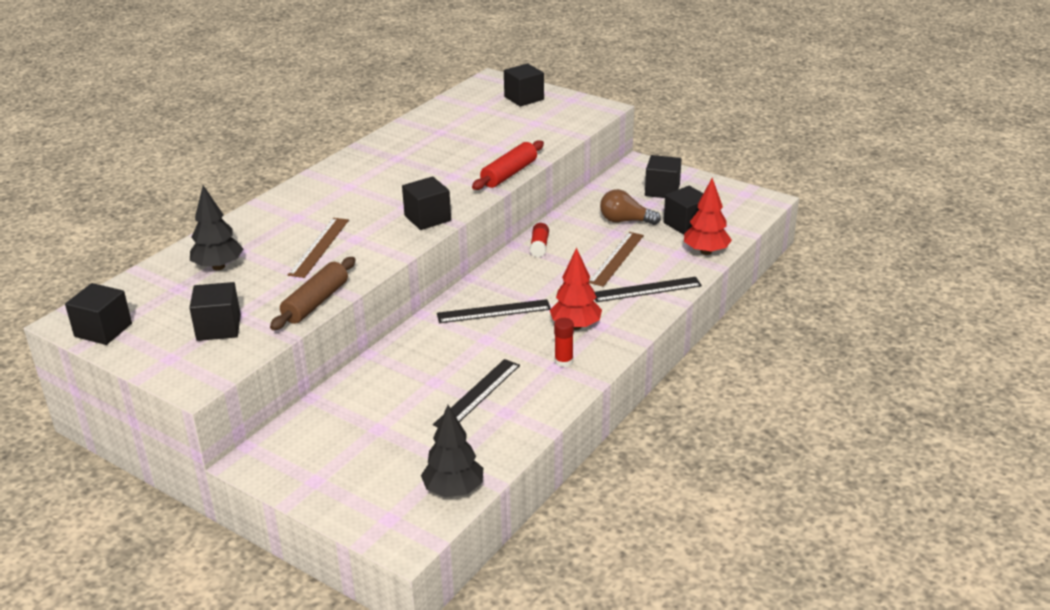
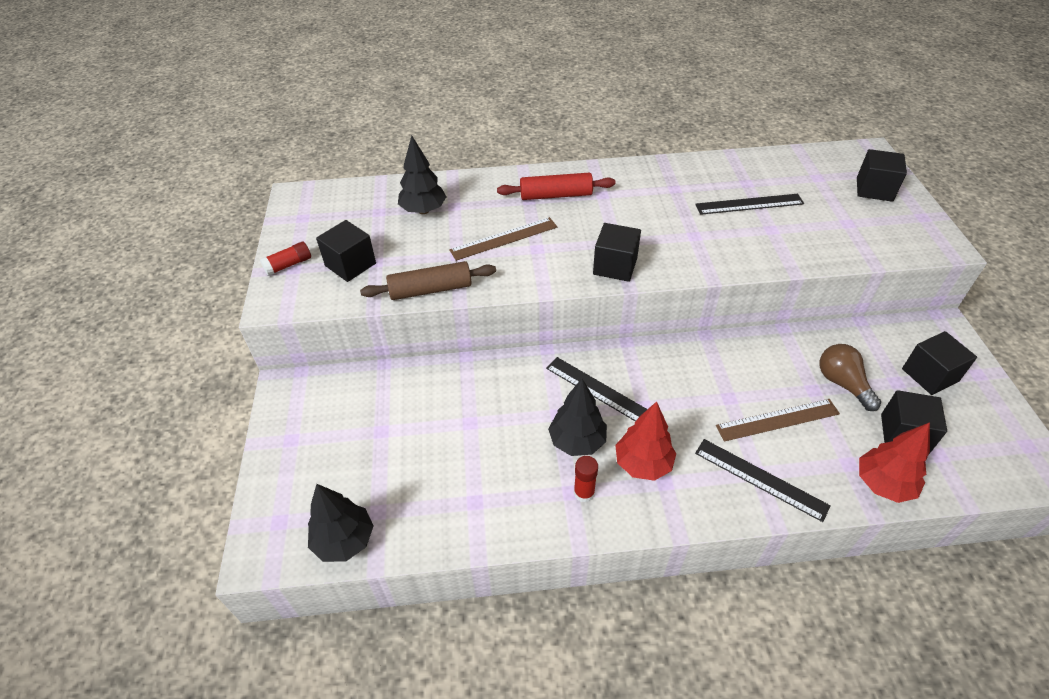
camera: 50 degrees right, 15 degrees up
(103, 330) = (298, 216): black cube -> none
(477, 394) = (480, 464): black ruler -> black ruler (749, 204)
(509, 174) = (746, 265): red rolling pin -> red rolling pin (556, 195)
(520, 343) = (577, 441): none -> black tree
(539, 246) = (724, 353): red glue stick -> red glue stick (288, 265)

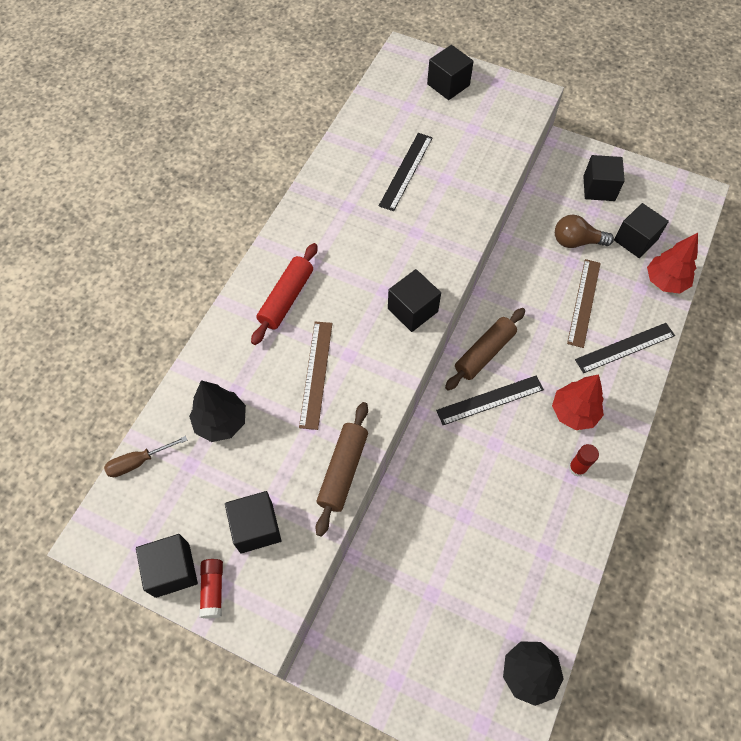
camera: 60 degrees left, 15 degrees up
(292, 239) = (172, 570): none -> black cube
(364, 188) = (138, 462): none -> brown screwdriver
(577, 441) = (529, 445): black tree -> none
(644, 366) = (484, 353): none -> brown rolling pin

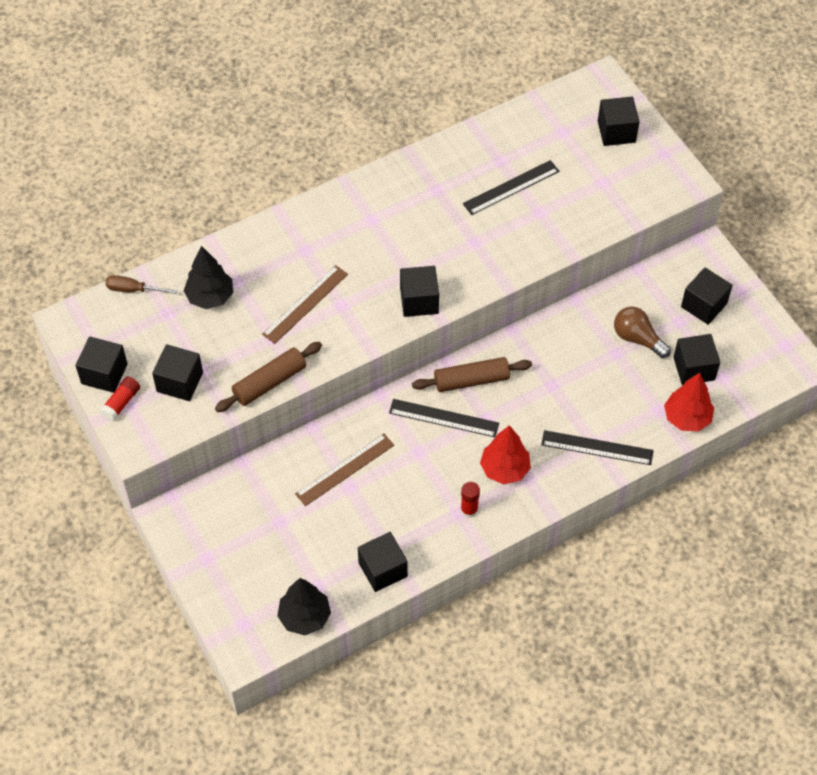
camera: 35 degrees right, 5 degrees down
(286, 298) = (328, 235): red rolling pin -> none
(555, 575) = (383, 569): none -> black cube
(584, 302) = (595, 391): brown ruler -> brown ruler (345, 469)

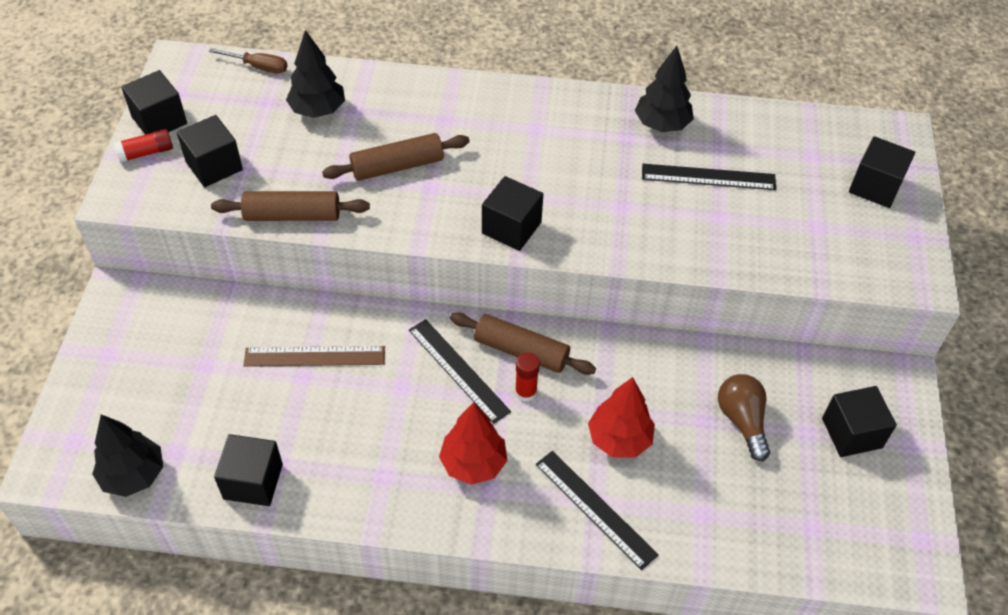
camera: 35 degrees right, 5 degrees down
(133, 290) = (258, 67): brown screwdriver -> brown screwdriver turned 150 degrees clockwise
(305, 304) = (397, 166): brown ruler -> brown rolling pin
(451, 166) = (661, 124): none -> black tree
(469, 510) = (397, 481): red glue stick -> red glue stick (525, 392)
(686, 418) = (729, 545): red tree -> red tree (619, 439)
(694, 368) = (783, 495): black cube -> none

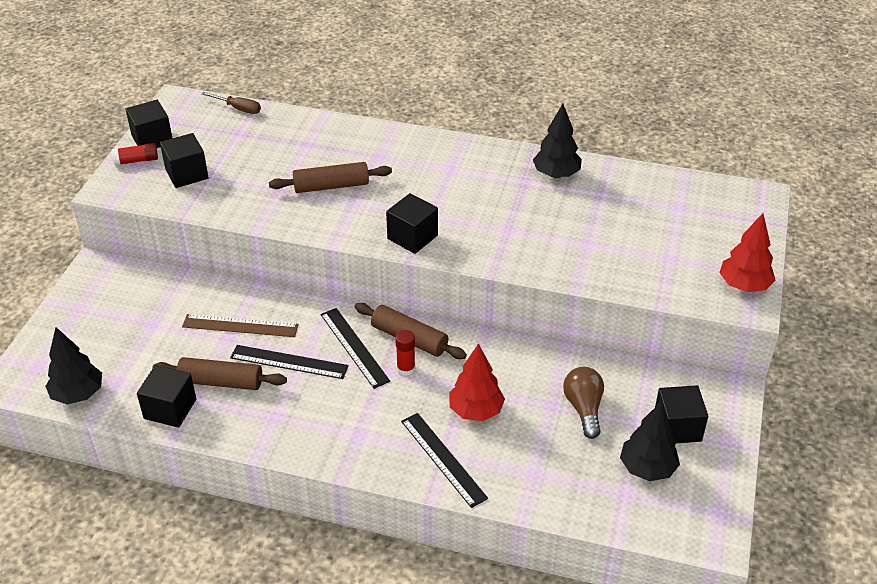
camera: 10 degrees right, 10 degrees down
(292, 215) = (239, 213): brown rolling pin -> brown rolling pin (221, 382)
(318, 110) = (277, 142): black tree -> black tree (647, 468)
(473, 463) = (350, 415): red tree -> red tree (744, 286)
(708, 177) = (586, 215): black ruler -> black ruler (289, 362)
(875, 186) = (728, 234): black cube -> none

